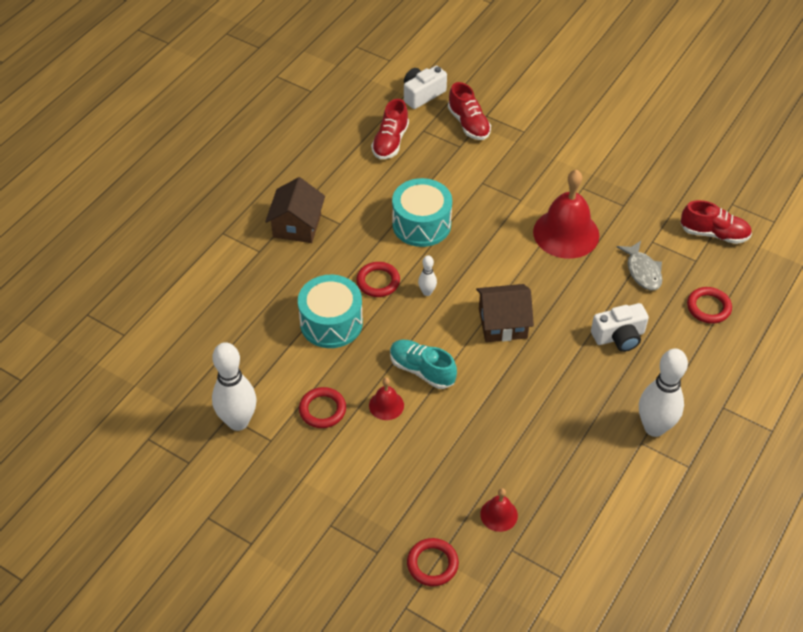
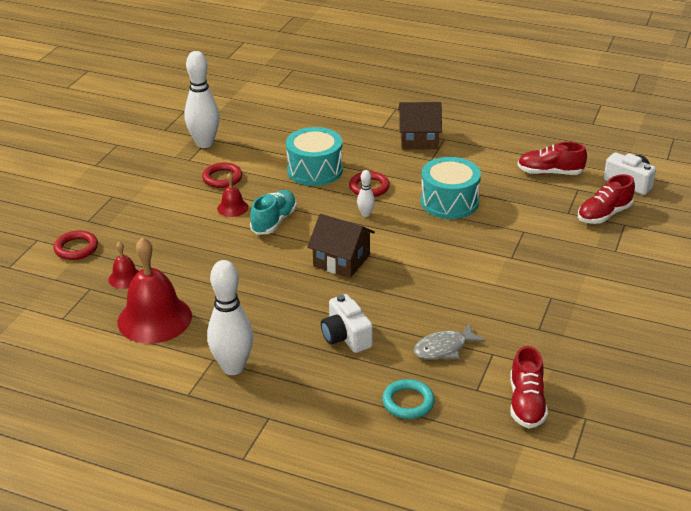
camera: 80 degrees right, 15 degrees down
(502, 323) = (341, 260): brown house -> brown house turned 45 degrees counterclockwise
(566, 233) = (477, 291): red bell -> red bell (154, 318)
(708, 307) = (408, 402): red ring -> turquoise ring

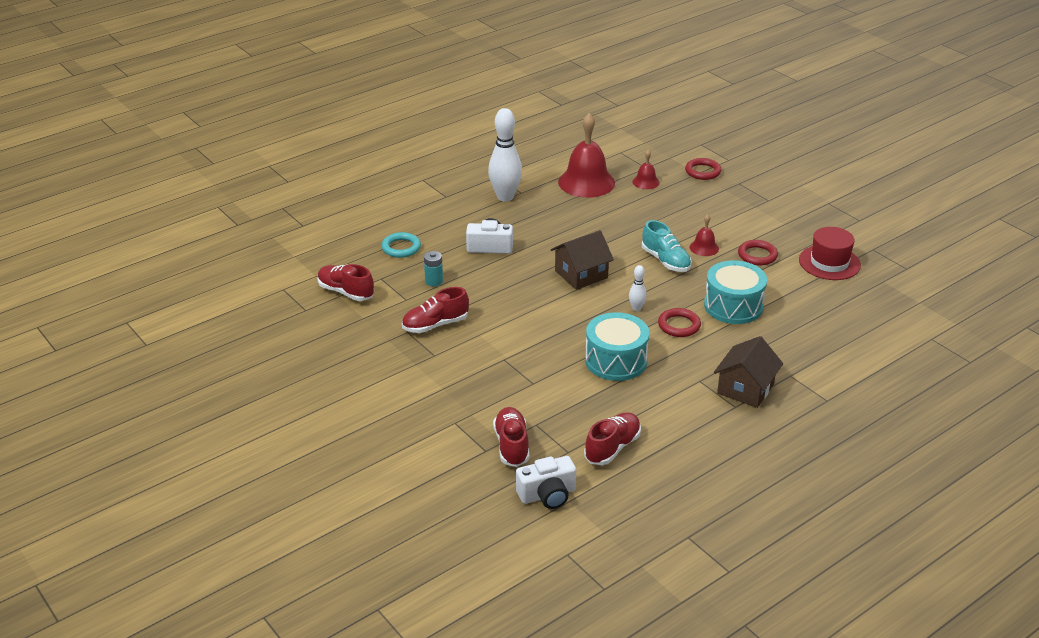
camera: 120 degrees right, 0 degrees up
(204, 143) = (829, 263): white bowling pin -> red hat
(444, 348) = (434, 281): grey fish -> turquoise battery
(510, 316) = (435, 325): none -> red shoe

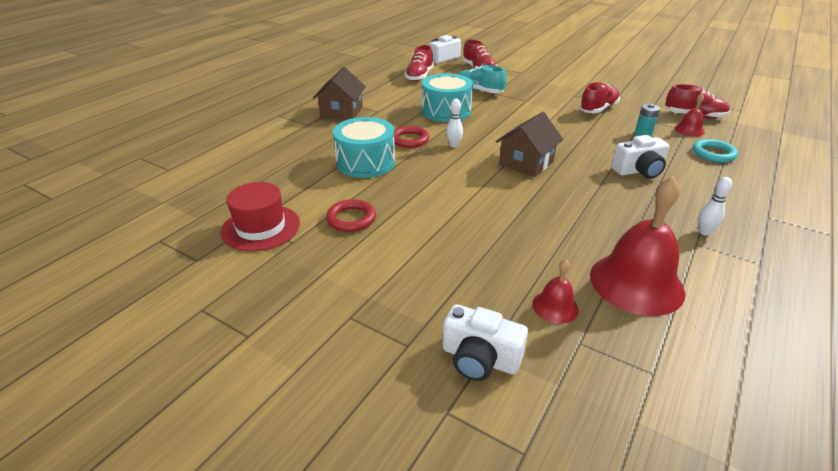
camera: 160 degrees right, 0 degrees up
(505, 197) = (704, 232): white bowling pin -> white bowling pin, size x0.47
(665, 261) = (453, 192): turquoise shoe -> turquoise shoe (479, 91)
(703, 171) = (480, 359): red ring -> white camera
(704, 248) = (417, 215): red bell -> red bell (689, 130)

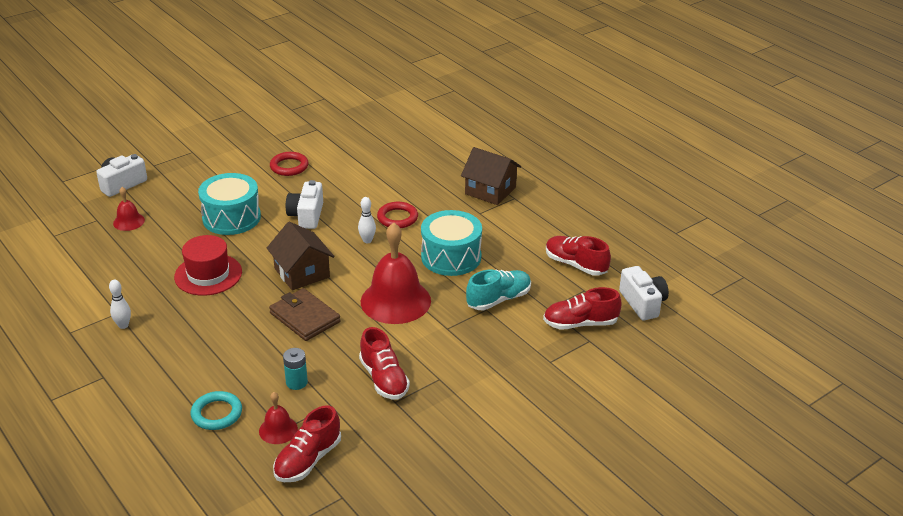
camera: 110 degrees right, 0 degrees up
(261, 227) = (308, 132): red hat -> red hat (208, 274)
(365, 162) = (369, 186): turquoise drum -> turquoise drum (231, 218)
(577, 148) = (304, 317): none -> brown wallet
(636, 283) = (113, 262): red bell -> red bell (395, 301)
(639, 171) = (232, 338): white camera -> white camera (306, 215)

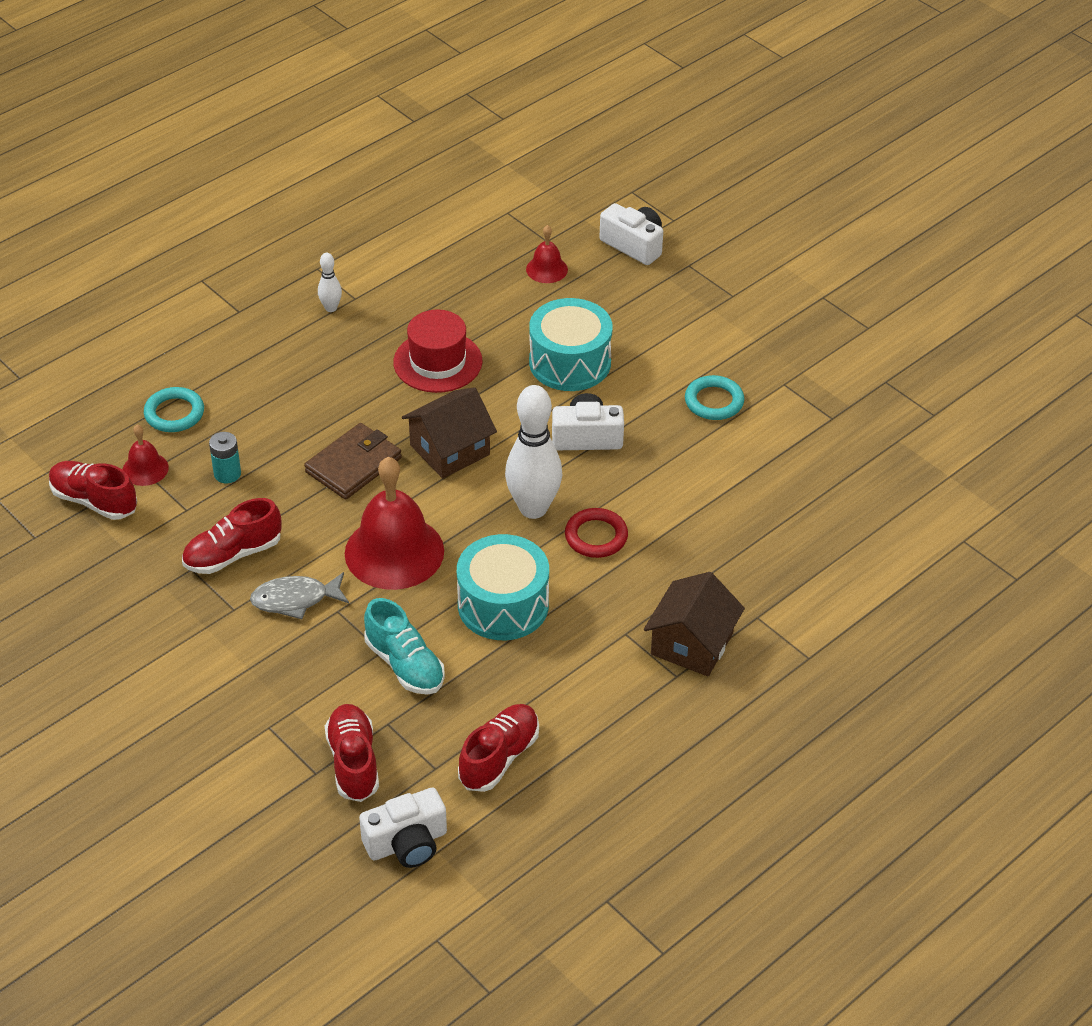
camera: 85 degrees right, 10 degrees up
(289, 166) = (714, 401): red ring -> turquoise ring
(367, 240) = (533, 508): white bowling pin -> white bowling pin, size x2.14
(434, 348) = (295, 599): none -> grey fish

